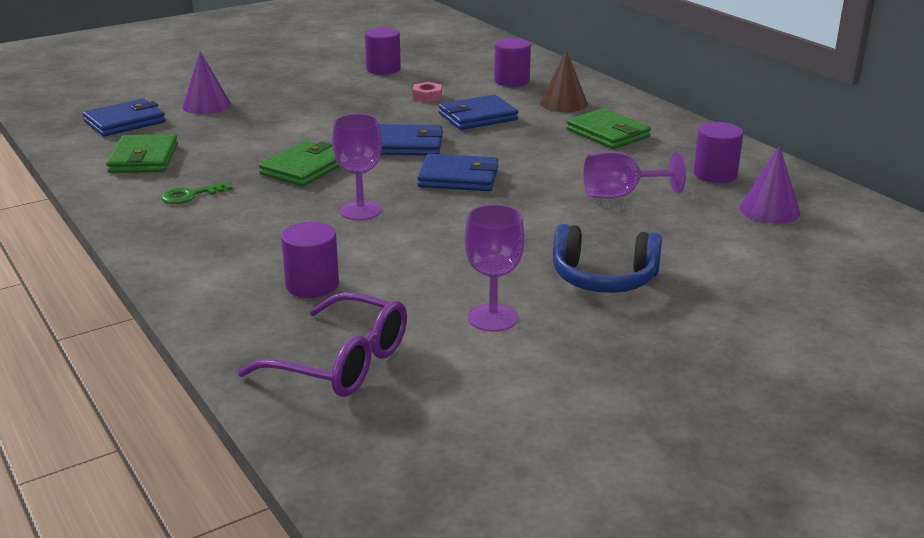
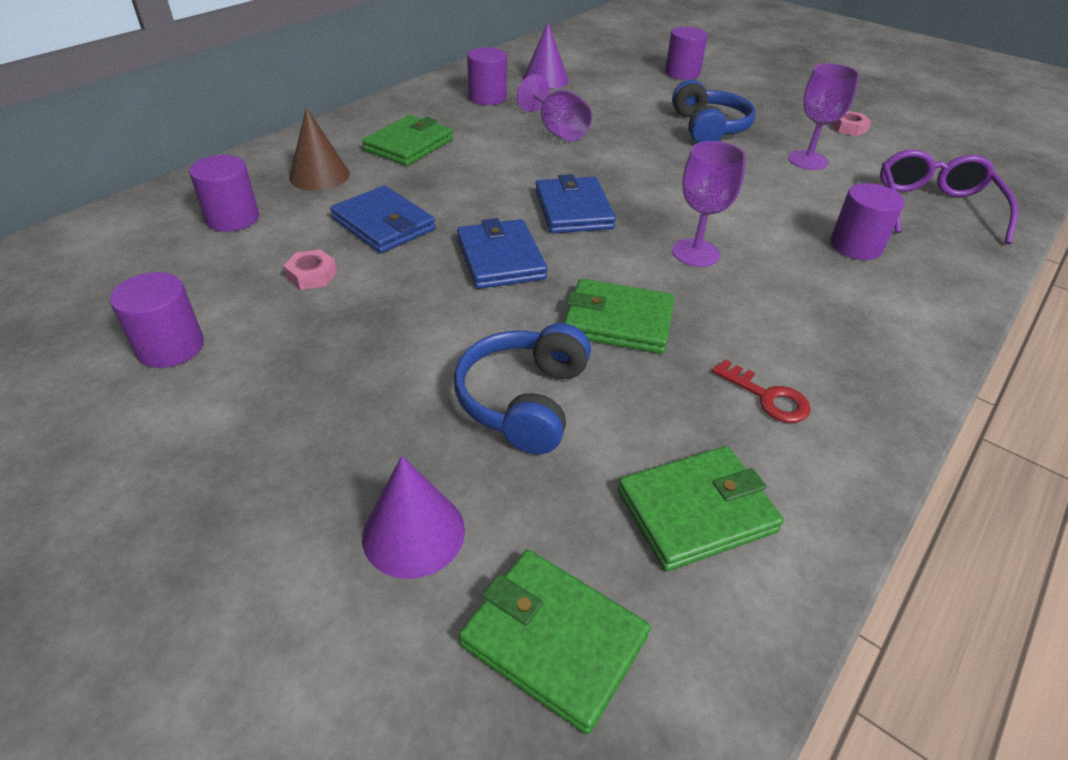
camera: 110 degrees left, 15 degrees up
(125, 122) = (554, 640): blue wallet -> green wallet
(190, 195) = (767, 397): green key -> red key
(262, 134) = (524, 400): none -> blue headphones
(572, 384) = (849, 128): none -> pink nut
(797, 305) = (682, 73): none -> purple cylinder

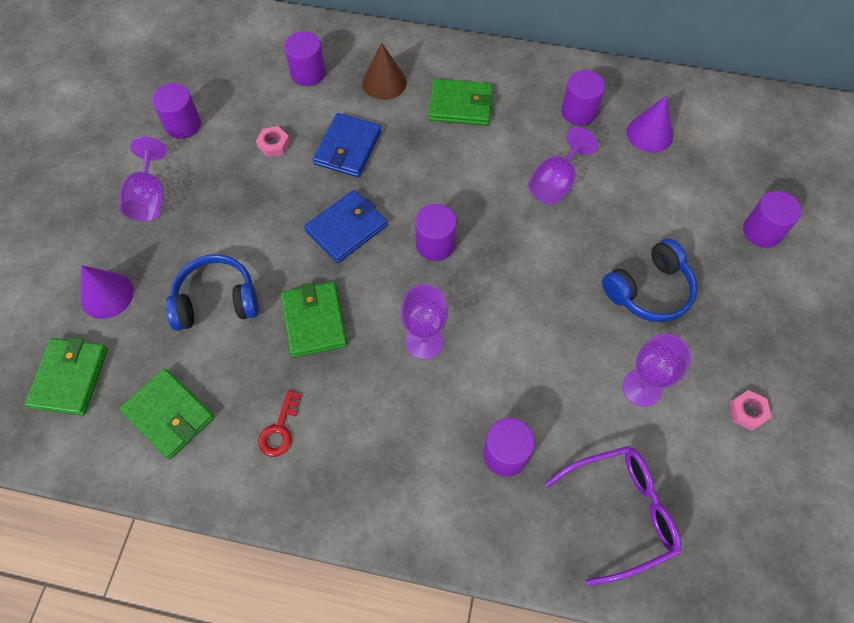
camera: 65 degrees right, 20 degrees up
(267, 422) = (149, 198): none -> purple goblet
(573, 210) = (435, 244): blue wallet -> purple cylinder

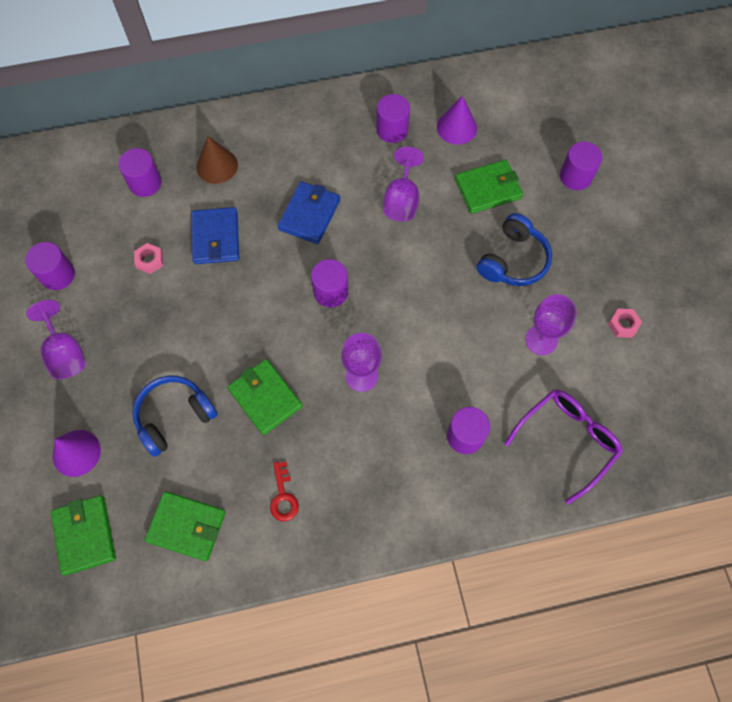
camera: 25 degrees left, 5 degrees up
(346, 228) = (251, 309): blue wallet -> blue wallet (309, 214)
(460, 105) = (292, 162): green wallet -> green wallet (488, 189)

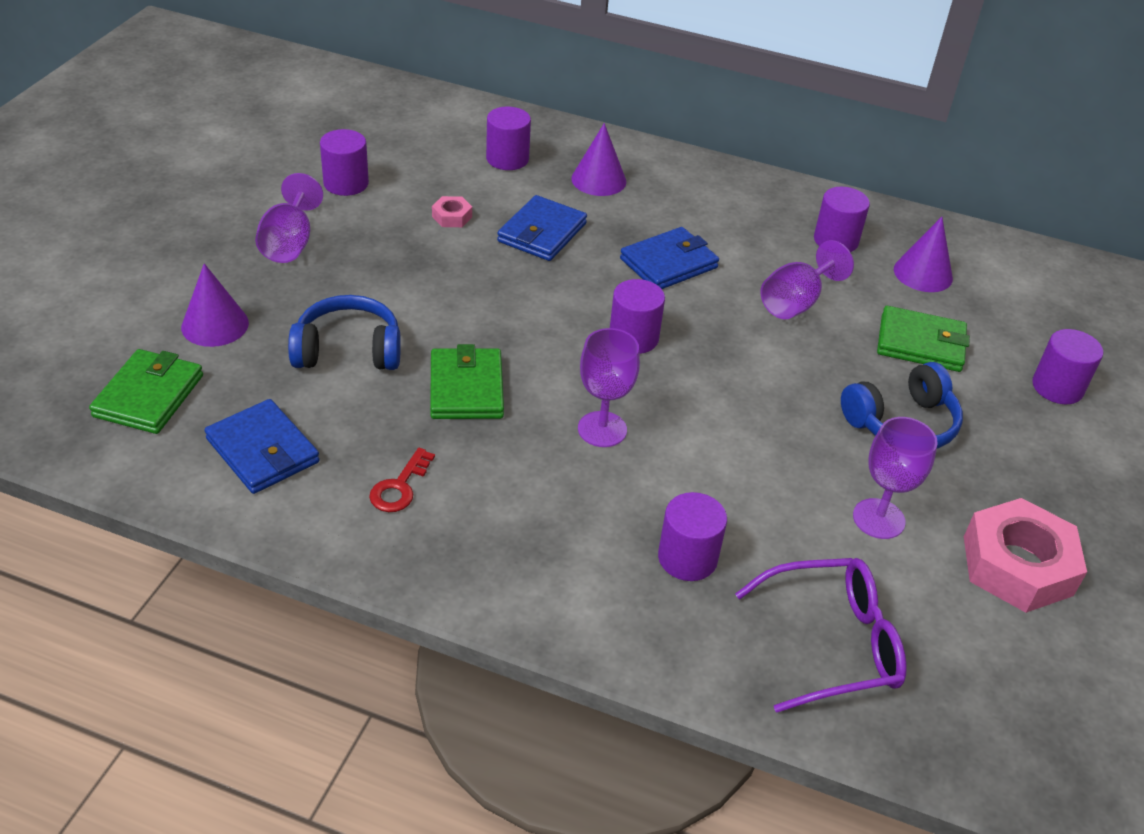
camera: 30 degrees right, 25 degrees down
(186, 526) = (262, 451): green wallet -> blue wallet
(217, 166) = (598, 180): brown cone -> purple cone
(623, 325) = (1017, 565): pink nut -> pink nut, size x2.27

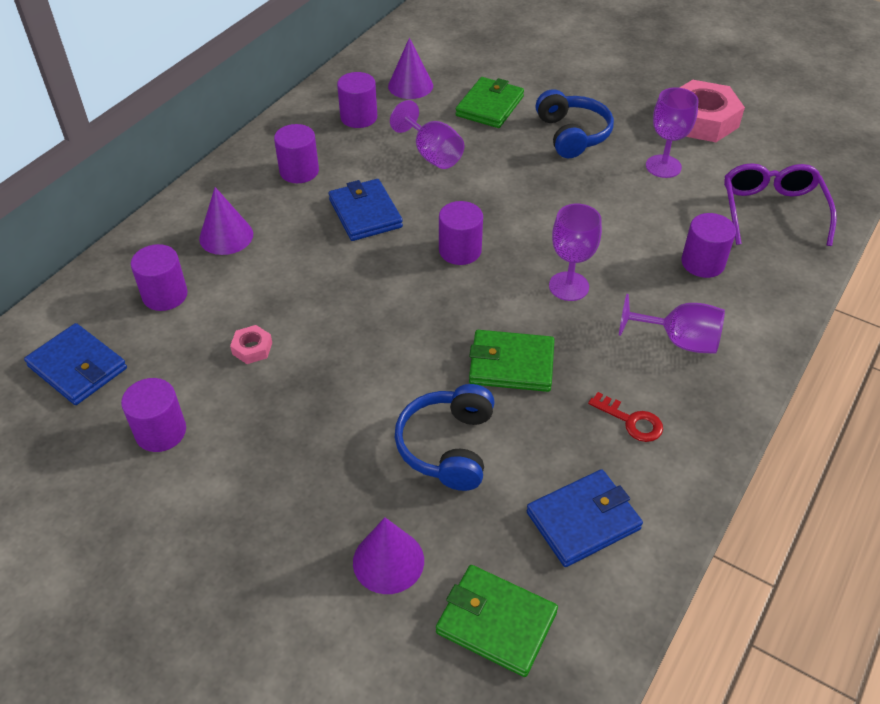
camera: 75 degrees left, 5 degrees up
(289, 243) = (259, 488): purple goblet -> purple goblet (679, 341)
(542, 232) = (298, 286): blue wallet -> blue wallet (77, 367)
(1057, 387) = (542, 61): purple cylinder -> purple cylinder (299, 171)

